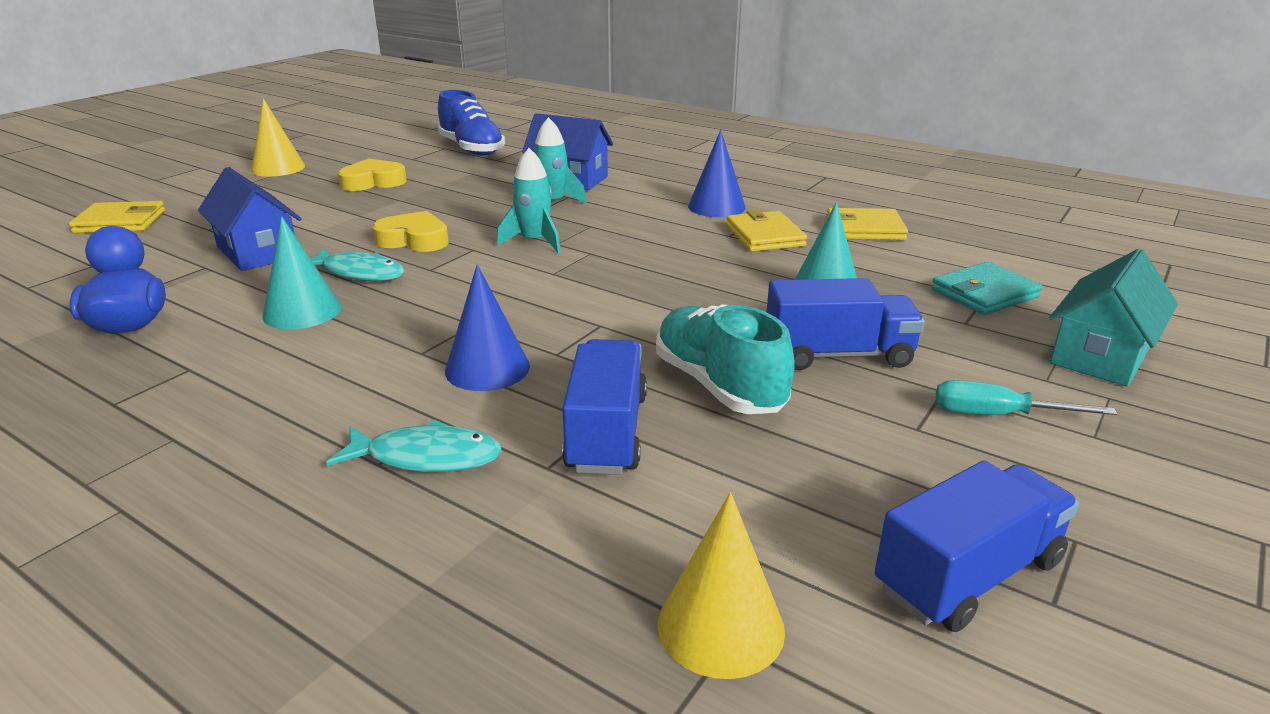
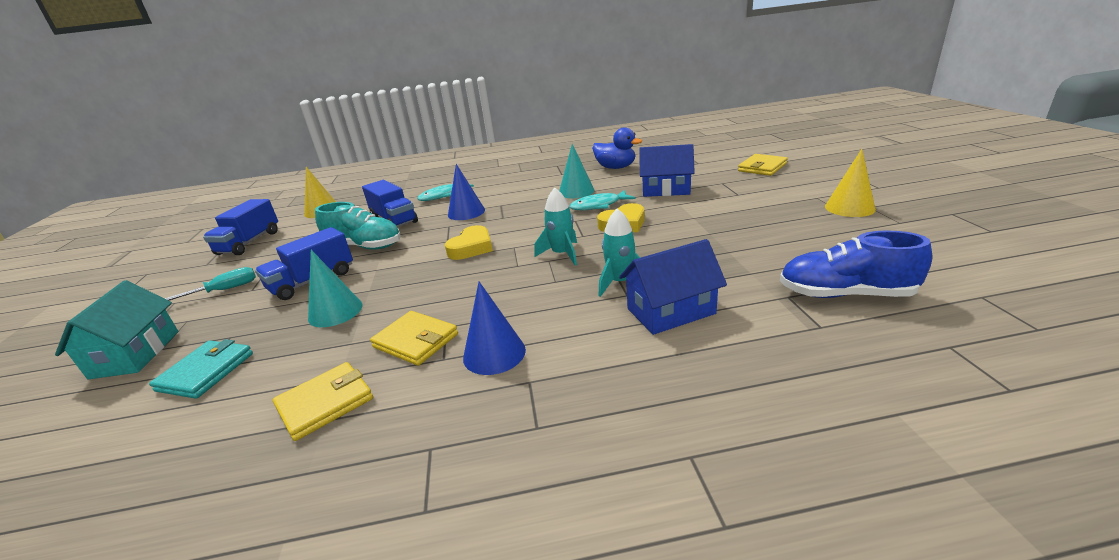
camera: 140 degrees right, 0 degrees up
(373, 182) = (768, 232): yellow heart -> yellow heart (471, 248)

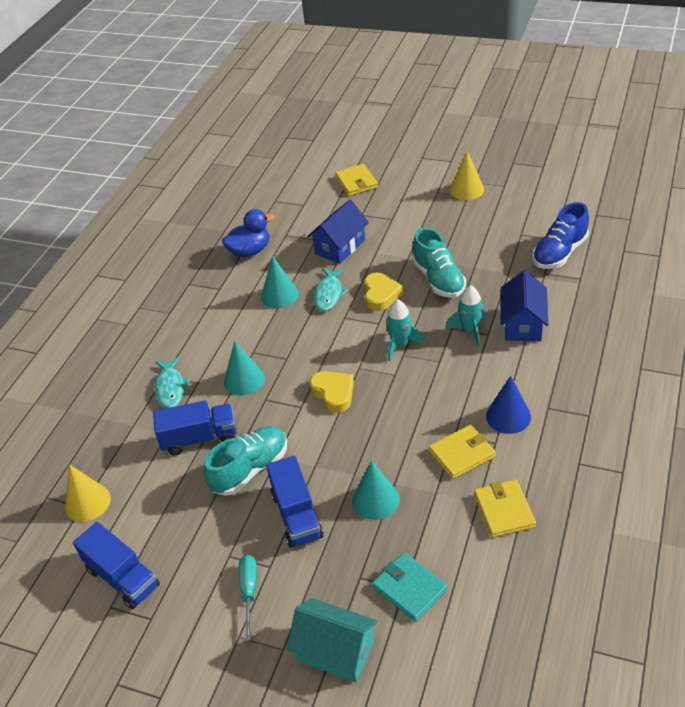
camera: 60 degrees left, 15 degrees up
(466, 212) = (244, 380): blue cone -> turquoise cone
(681, 240) = (438, 279): none -> turquoise shoe

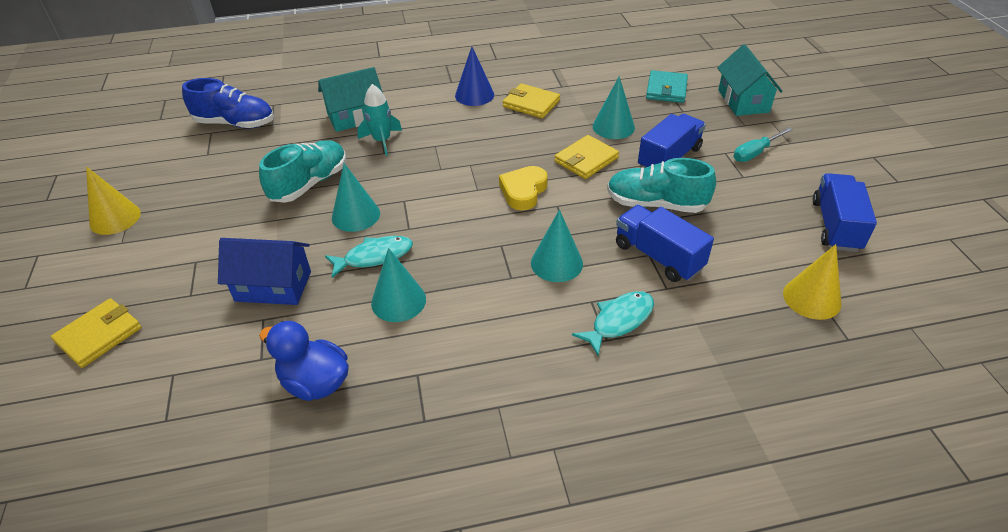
camera: 125 degrees left, 0 degrees up
(381, 295) = (356, 215): yellow heart -> turquoise cone
(400, 345) = (427, 175): turquoise rocket -> none
(504, 510) = (565, 74): yellow wallet -> yellow wallet (586, 160)
(522, 324) = (355, 117): blue house -> turquoise house

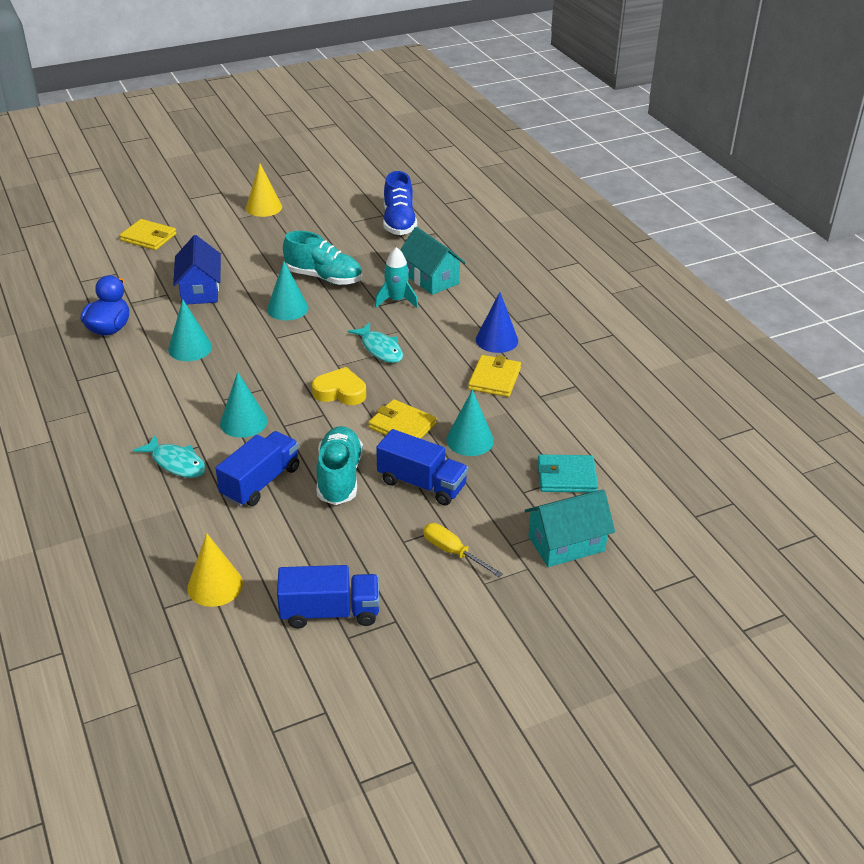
camera: 75 degrees right, 5 degrees down
(374, 257) = (238, 327): turquoise fish -> turquoise fish (380, 349)
(755, 153) = (452, 552): turquoise screwdriver -> yellow screwdriver

